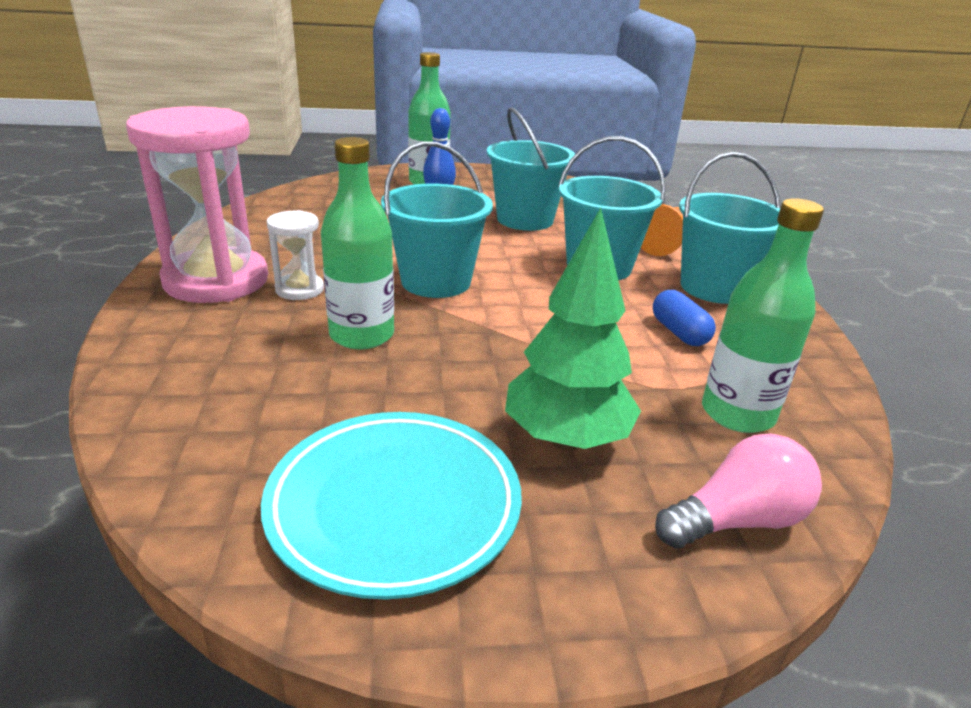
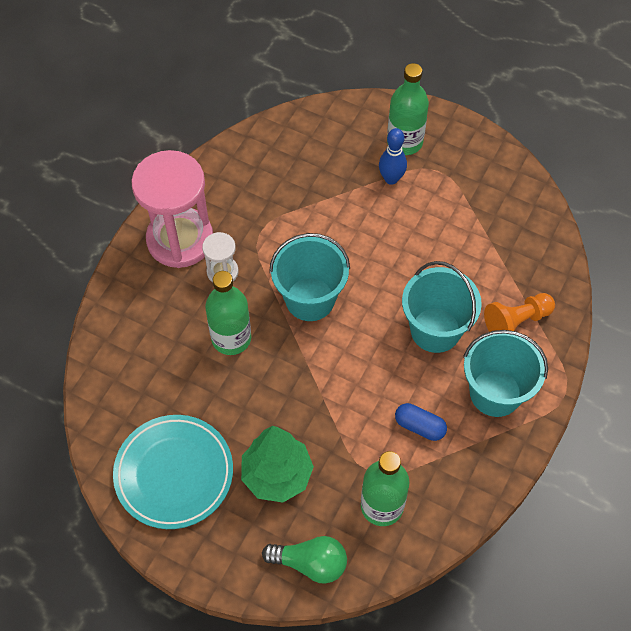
camera: 35 degrees right, 30 degrees up
(525, 220) = (436, 239): turquoise bucket -> none
(679, 332) = (419, 426): blue capsule -> blue capsule turned 75 degrees counterclockwise
(736, 520) = (310, 563): pink light bulb -> green light bulb

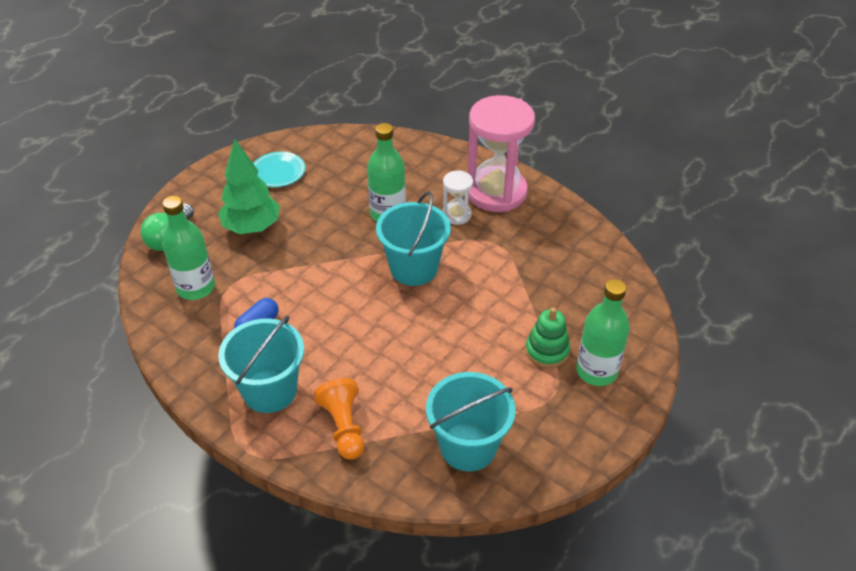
camera: 100 degrees right, 15 degrees down
(174, 473) = (278, 172): turquoise plate -> turquoise plate, size x0.57
(391, 179) = (547, 351): blue bowling pin -> green stacking toy
(435, 330) = (354, 355): turquoise bucket -> turquoise bucket (468, 447)

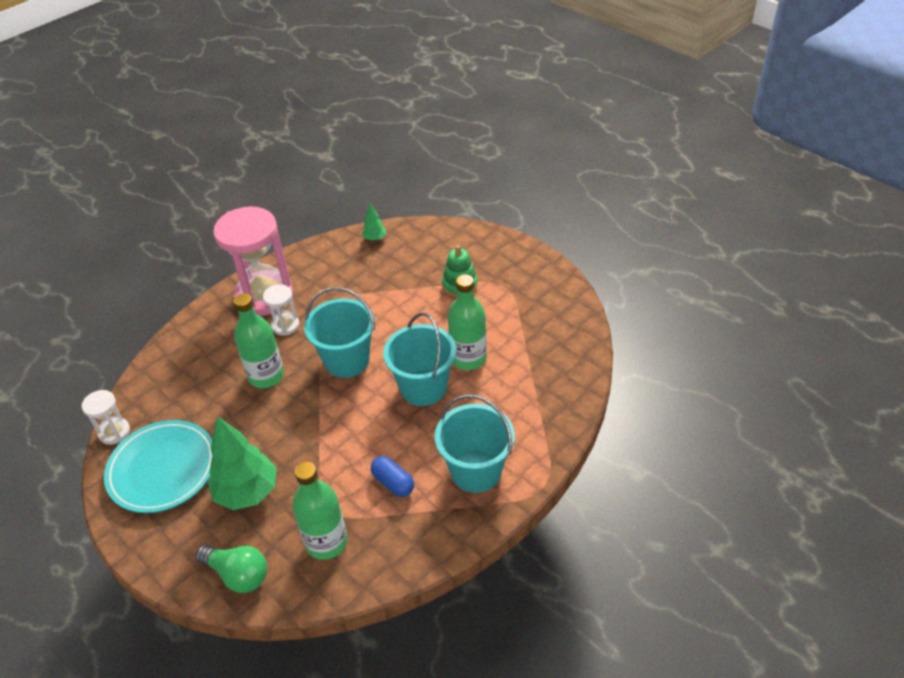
camera: 80 degrees left, 0 degrees up
(278, 172) = (163, 469): turquoise plate -> turquoise plate, size x1.74
(317, 136) = (114, 432): none -> white hourglass
(344, 427) = (521, 416): orange pawn -> none
(468, 447) = (547, 339): turquoise bucket -> turquoise bucket (423, 387)
(596, 371) = (484, 261): green bottle -> green bottle (468, 358)
(609, 263) = (375, 238): none -> green tree

